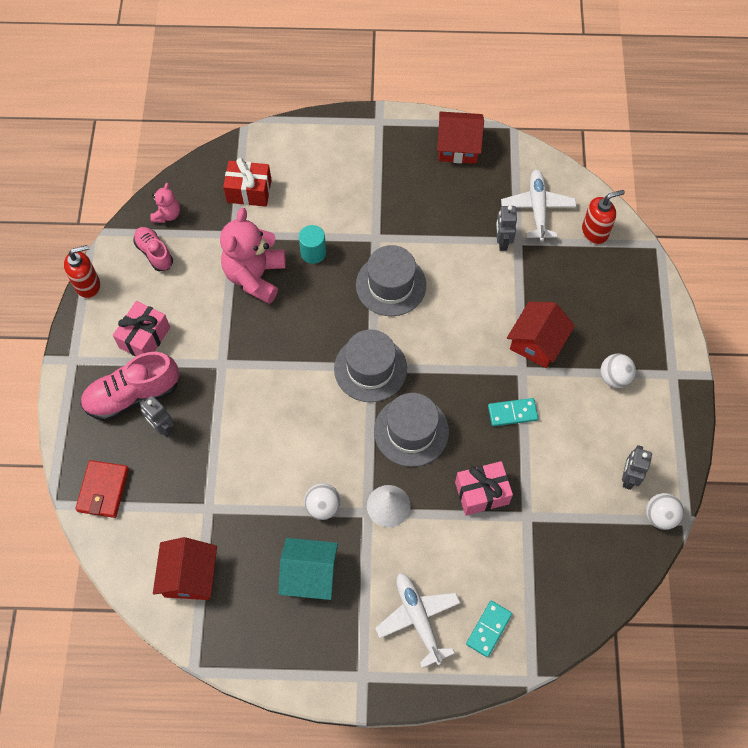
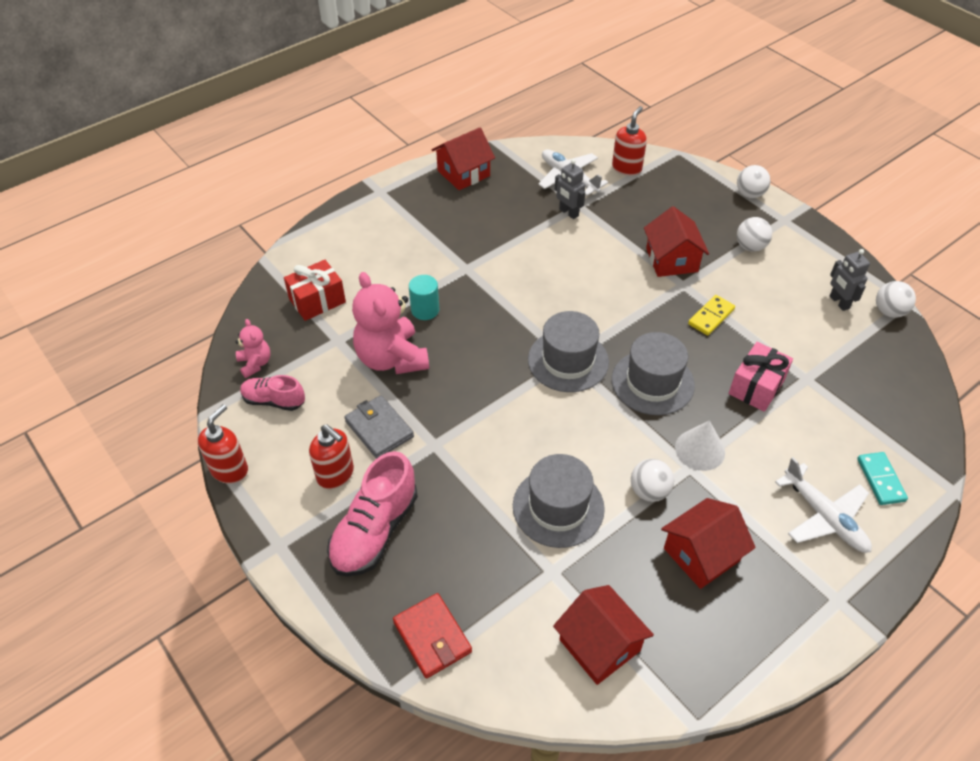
camera: 40 degrees left, 15 degrees down
(144, 337) = (336, 474): pink gift -> red soap dispenser
(162, 428) = (434, 537): grey robot -> none
(199, 325) = (379, 429): none -> grey wallet
(310, 575) = (701, 554): turquoise house -> red house
(391, 285) = (516, 292): grey hat -> grey hat (558, 507)
(418, 619) = (824, 516): white plane -> white plane turned 150 degrees counterclockwise
(512, 413) = (711, 317): turquoise domino -> yellow domino
(672, 329) = (749, 194): none -> white ball

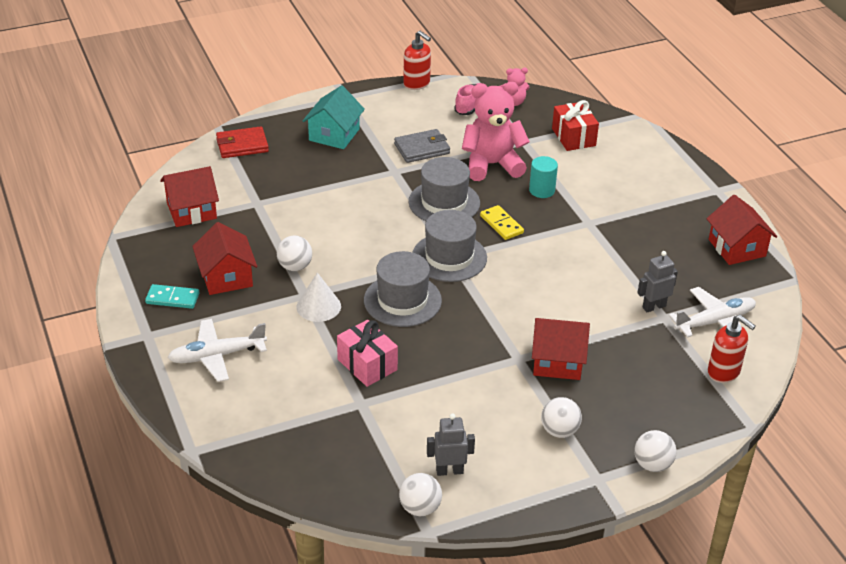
camera: 105 degrees right, 10 degrees down
(336, 474) = (390, 125): red soap dispenser -> none
(375, 531) = (334, 135): pink shoe -> turquoise house
(558, 507) = (307, 218): grey hat -> grey hat (444, 202)
(711, 317) = (466, 364): yellow domino -> yellow domino (501, 224)
(880, 480) = (230, 406): turquoise domino -> turquoise domino (172, 298)

